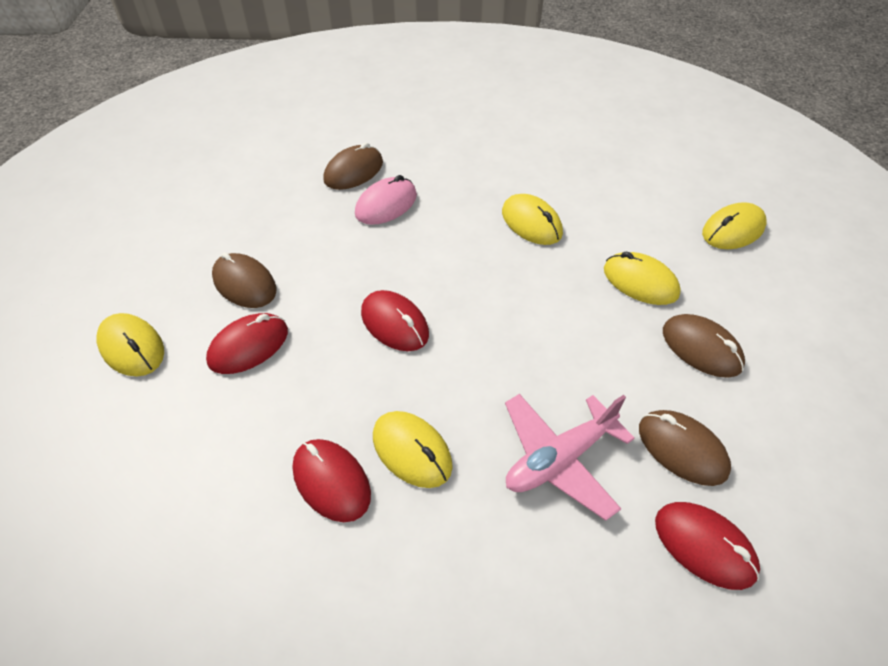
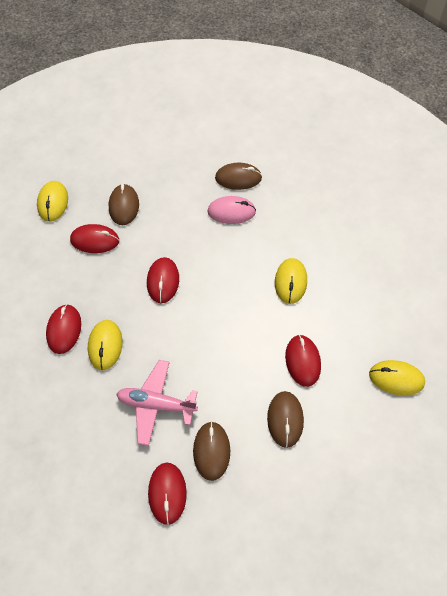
camera: 45 degrees right, 10 degrees up
(640, 282) = (302, 361): yellow mouse -> red mouse

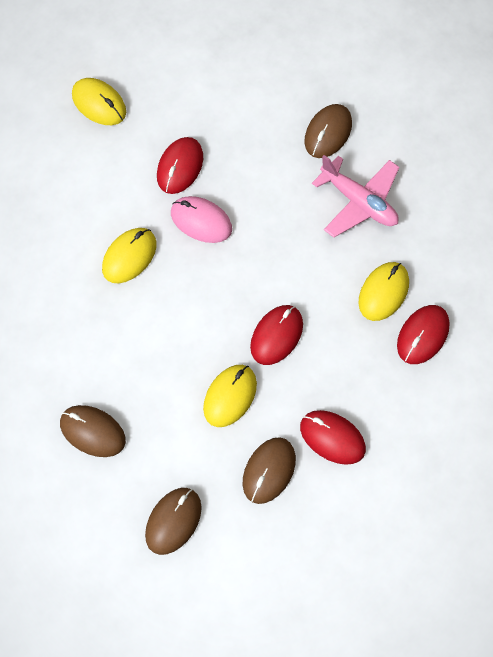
camera: 150 degrees left, 5 degrees up
(53, 202) = (362, 530): yellow mouse -> yellow mouse (230, 396)
(167, 493) = (391, 119): red mouse -> none
(231, 212) = (135, 385): pink mouse -> pink mouse (201, 221)
(285, 419) = (237, 123): brown mouse -> brown mouse (173, 521)

